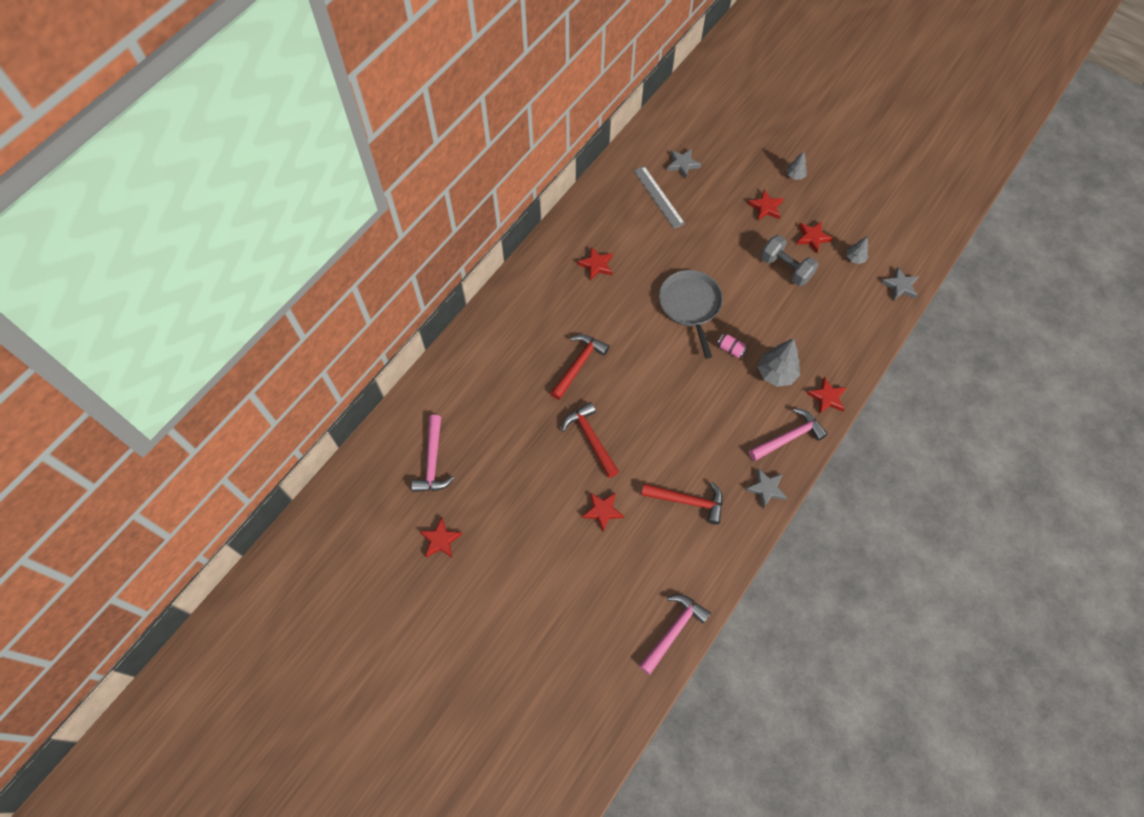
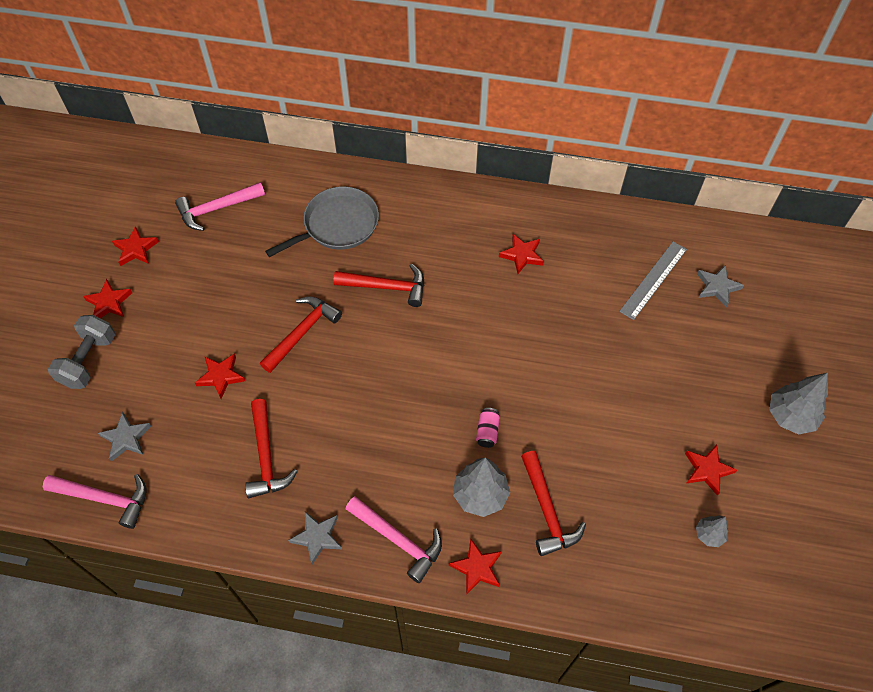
camera: 65 degrees right, 5 degrees down
(690, 305) = (523, 367): grey pan -> grey pan (337, 225)
(765, 207) = (717, 399): red star -> red star (109, 302)
(785, 268) = (640, 454): grey dumbbell -> grey dumbbell (89, 360)
(795, 175) = (790, 416): grey tree -> grey tree, size x1.81
(803, 339) = (547, 510): none -> red hammer
(900, 286) = (702, 609): grey star -> grey star (126, 438)

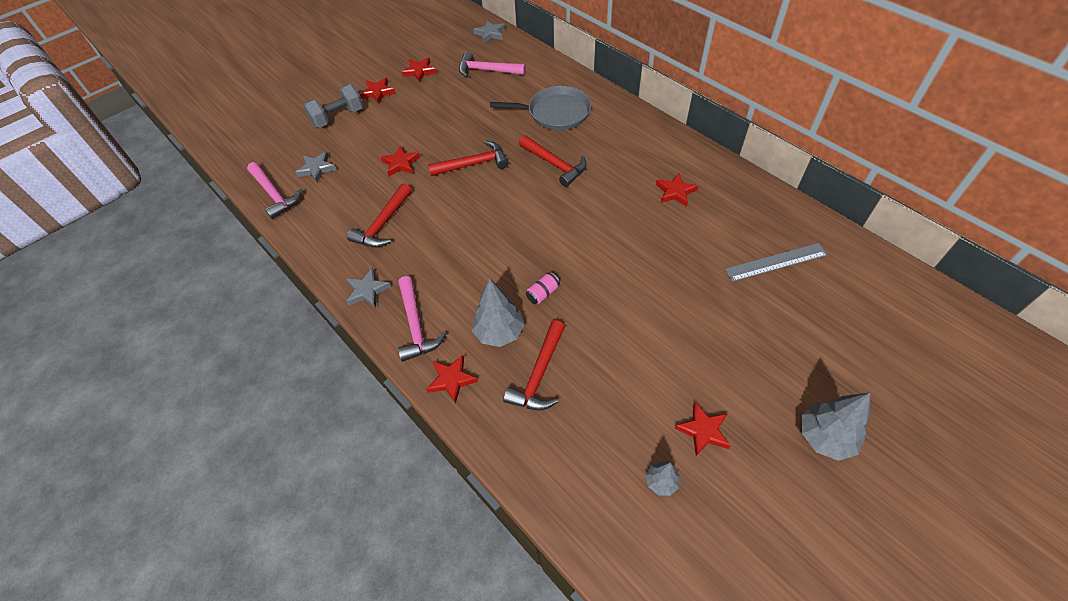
camera: 40 degrees right, 5 degrees down
(717, 287) = (834, 297): grey star -> grey star (490, 34)

